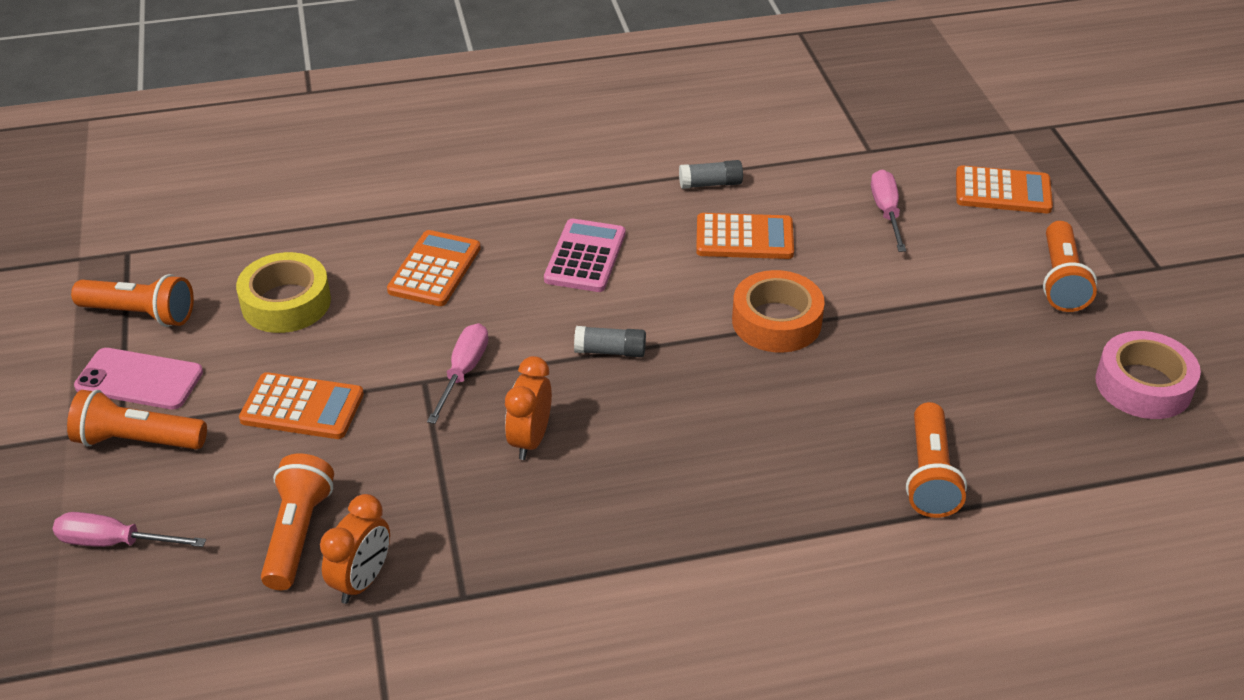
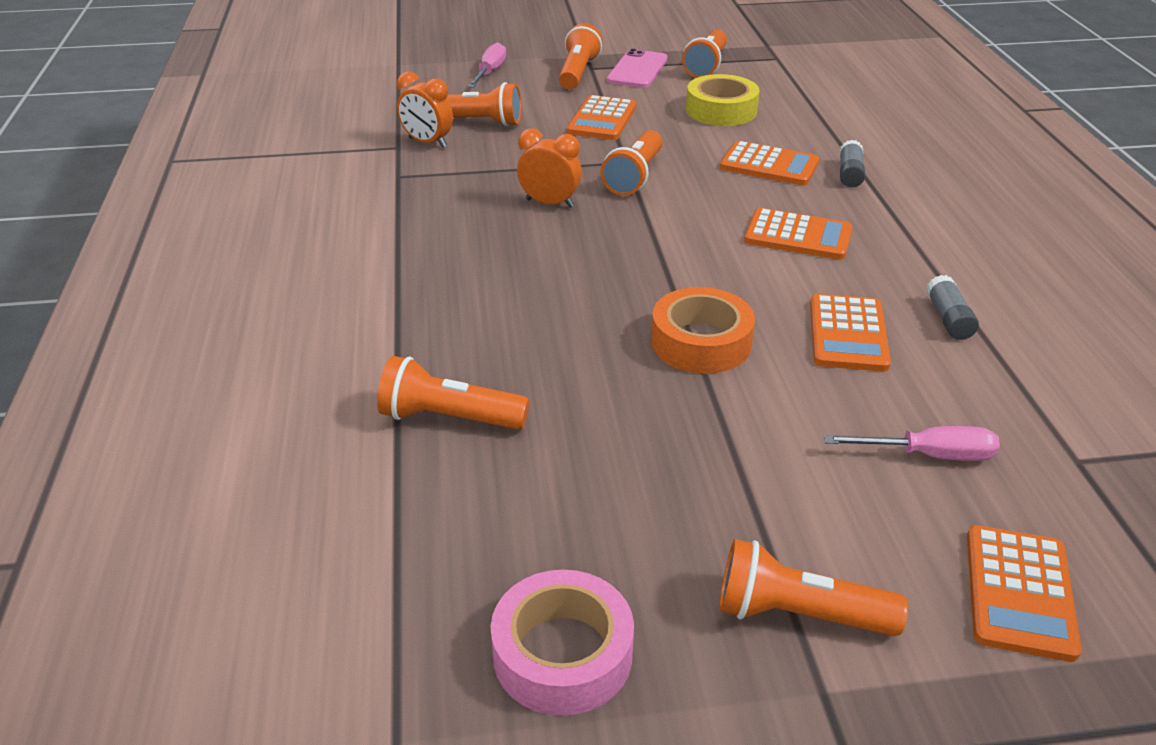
camera: 95 degrees right, 5 degrees down
(463, 372) = (634, 177): pink screwdriver -> orange flashlight
(585, 257) = (798, 236): pink calculator -> orange calculator
(610, 351) = (657, 243): grey glue stick -> grey glue stick (850, 174)

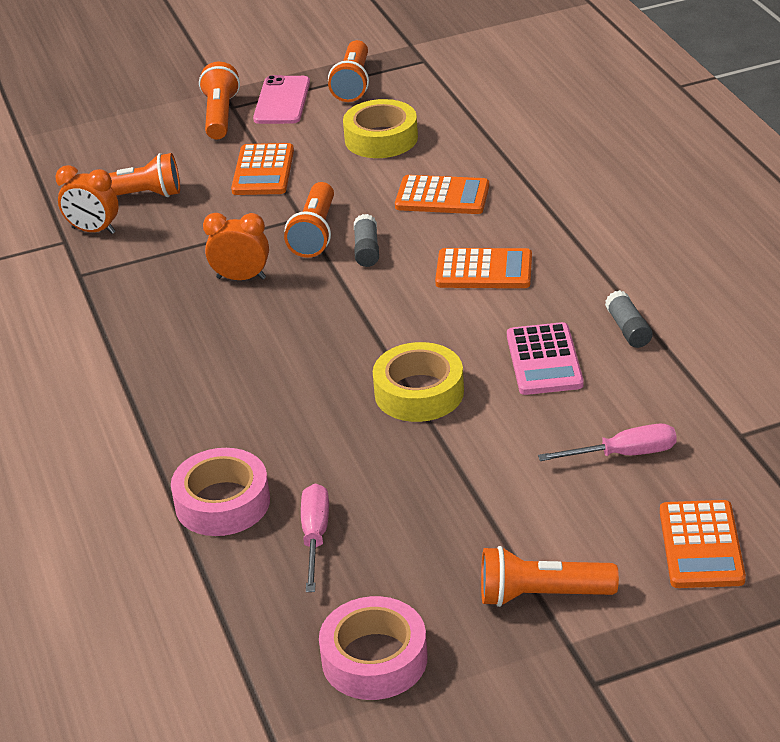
camera: 10 degrees left, 0 degrees up
(449, 418) = (222, 502): orange flashlight -> pink tape
(489, 72) = (125, 131): pink screwdriver -> pink screwdriver (315, 537)
(701, 342) = (419, 392): orange tape -> yellow tape
(848, 334) = (544, 360): orange calculator -> pink calculator
(850, 174) = (521, 193): grey glue stick -> grey glue stick (366, 250)

